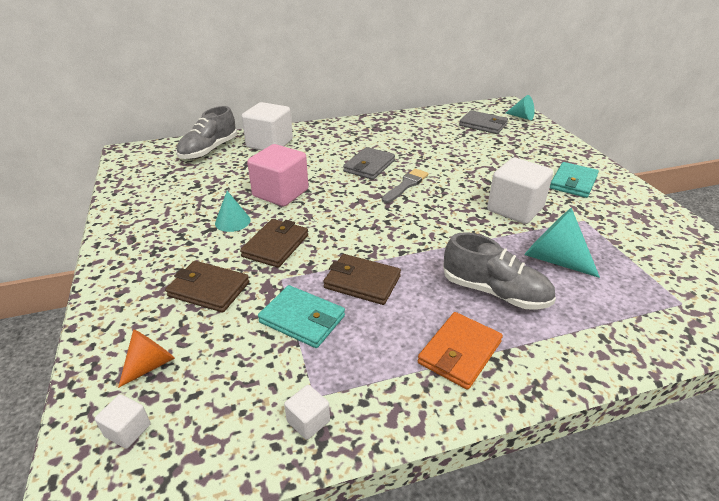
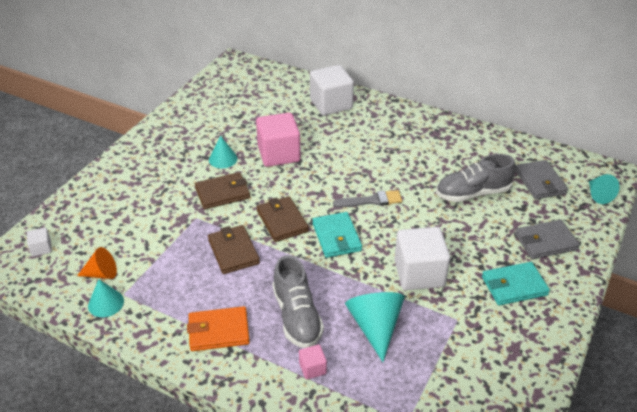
camera: 45 degrees right, 5 degrees up
(150, 365) = (83, 223): orange cone -> orange cone (102, 273)
(209, 150) = (283, 88): grey shoe -> grey shoe (472, 193)
(209, 289) = (155, 198): brown wallet -> brown wallet (282, 221)
(302, 319) = (173, 250): turquoise wallet -> turquoise wallet (336, 237)
(308, 421) = (106, 303): white cube -> turquoise cone
(369, 166) = (371, 167): grey wallet -> grey wallet (545, 242)
(572, 319) = (312, 368): none -> pink cube

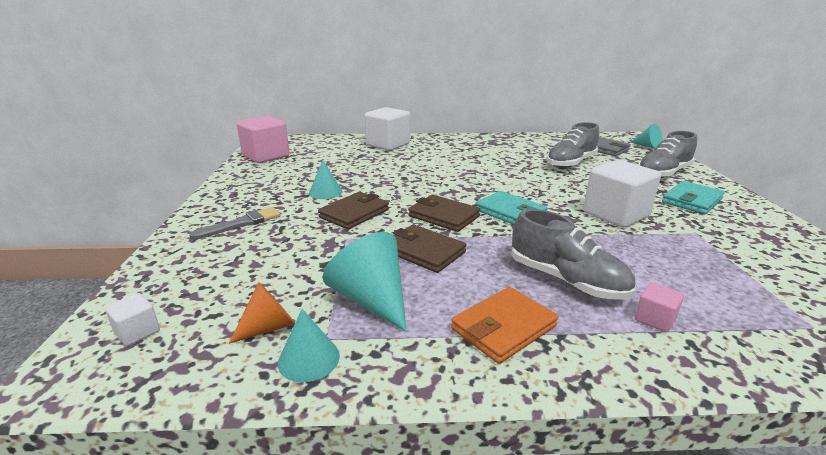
camera: 30 degrees left, 15 degrees down
(279, 154) = (379, 178): pink cube -> pink cube (266, 156)
(371, 200) = (503, 184): grey brush -> grey brush (242, 223)
(375, 327) = (647, 261): turquoise cone -> turquoise cone (371, 299)
(545, 242) = (663, 173): grey wallet -> grey shoe

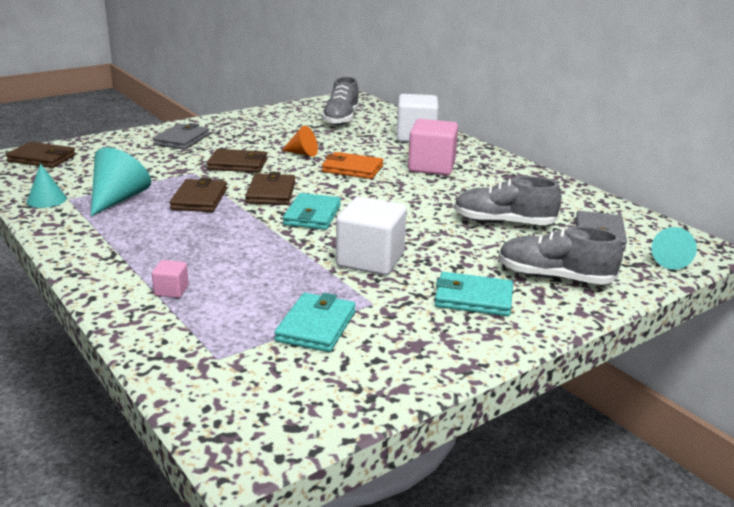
camera: 55 degrees right, 0 degrees up
(137, 332) = (42, 158): white cube -> brown wallet
(242, 223) = (182, 140): grey brush -> grey wallet
(266, 156) = (312, 108): pink cube -> pink cube (431, 167)
(269, 327) = (68, 183): orange cone -> orange cone (302, 153)
(325, 192) = (265, 146): turquoise cone -> none
(503, 327) = (117, 242): orange wallet -> orange wallet (352, 169)
(566, 280) = (203, 253): grey shoe -> grey shoe (341, 119)
(740, 264) = (316, 326): none -> turquoise wallet

